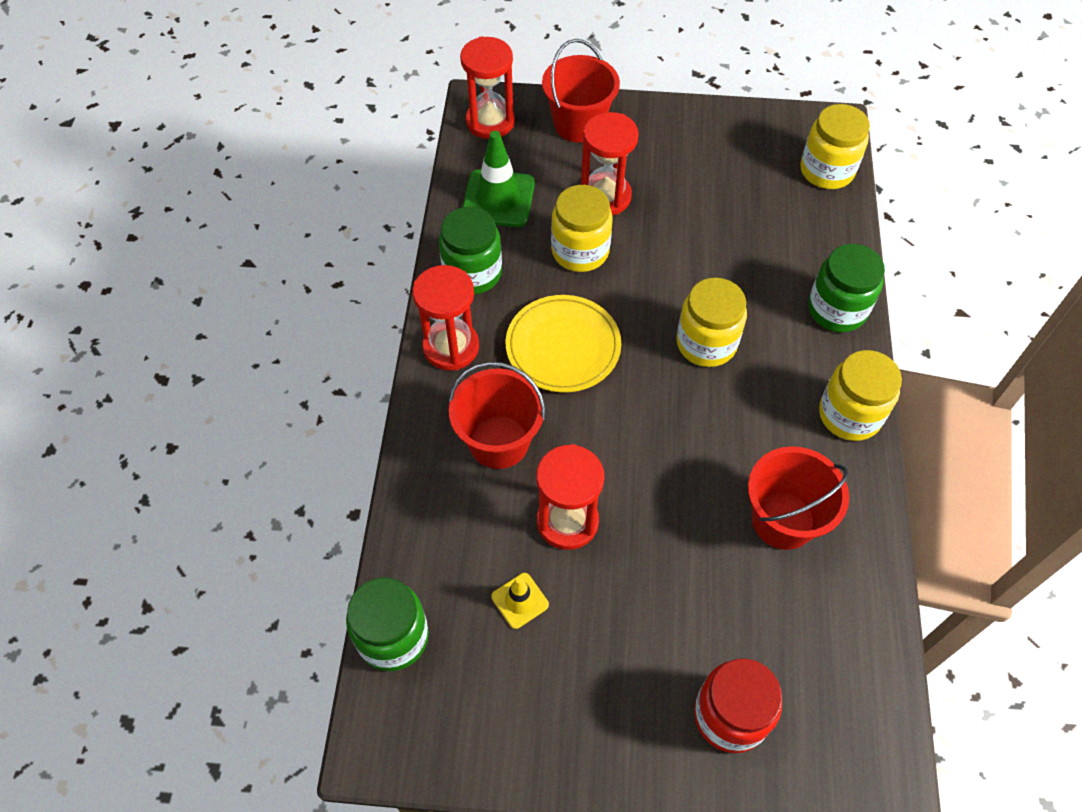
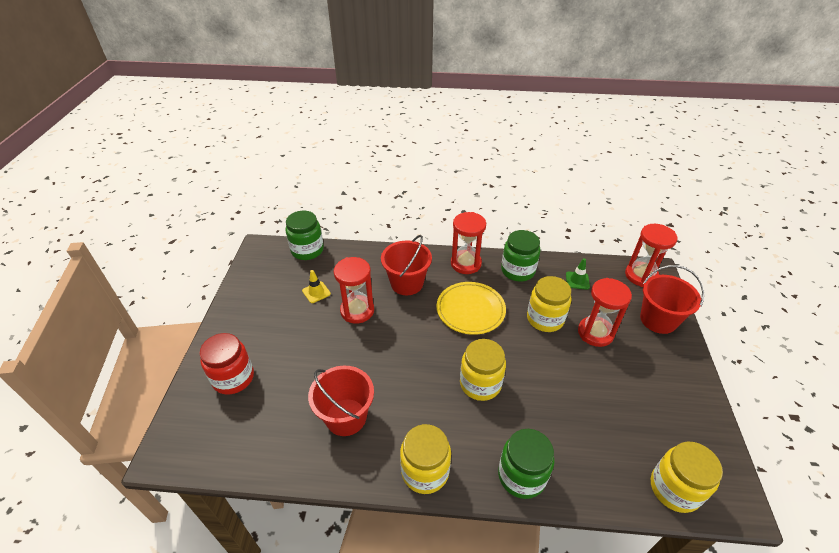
camera: 90 degrees right, 15 degrees down
(498, 199) = (577, 280): green traffic cone -> green traffic cone, size x0.54

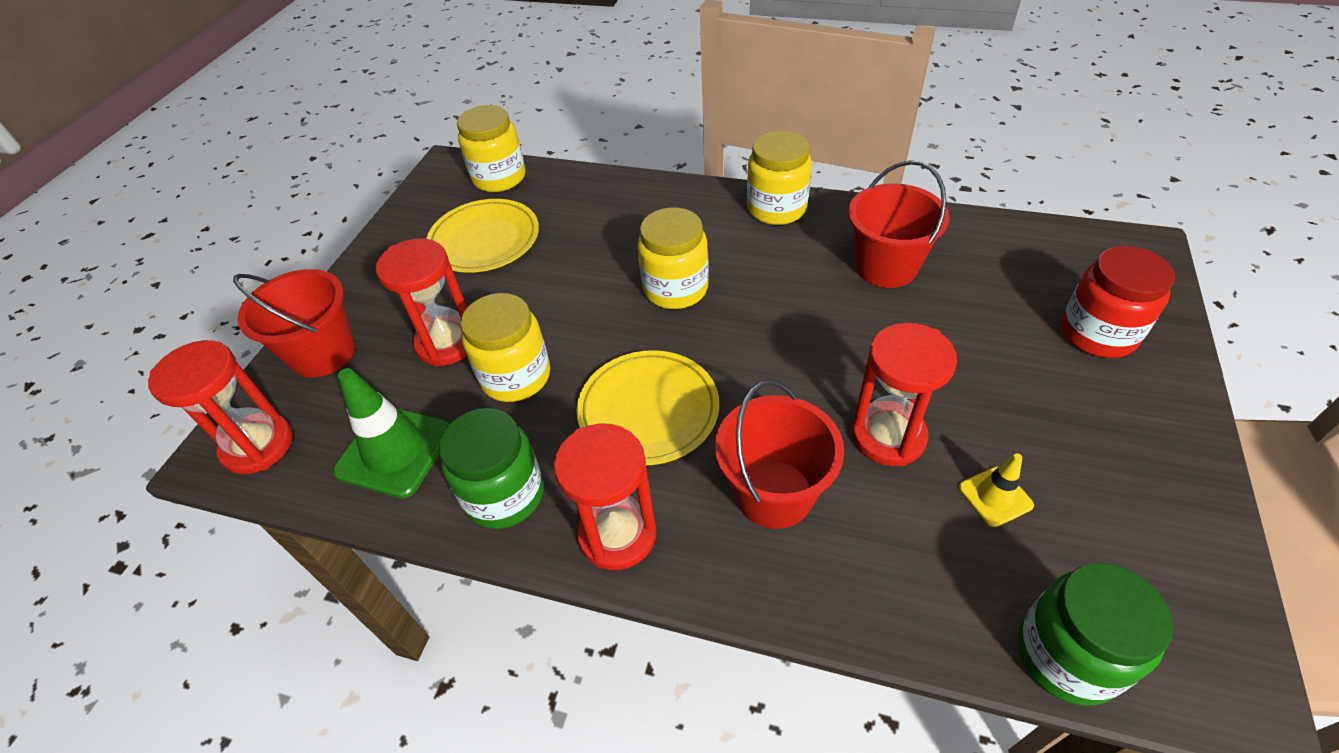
camera: 165 degrees left, 5 degrees up
(521, 476) = (661, 197): green jar -> none
(577, 280) = (394, 451): green traffic cone -> green traffic cone, size x1.86
(632, 413) = (484, 240): none -> yellow plate

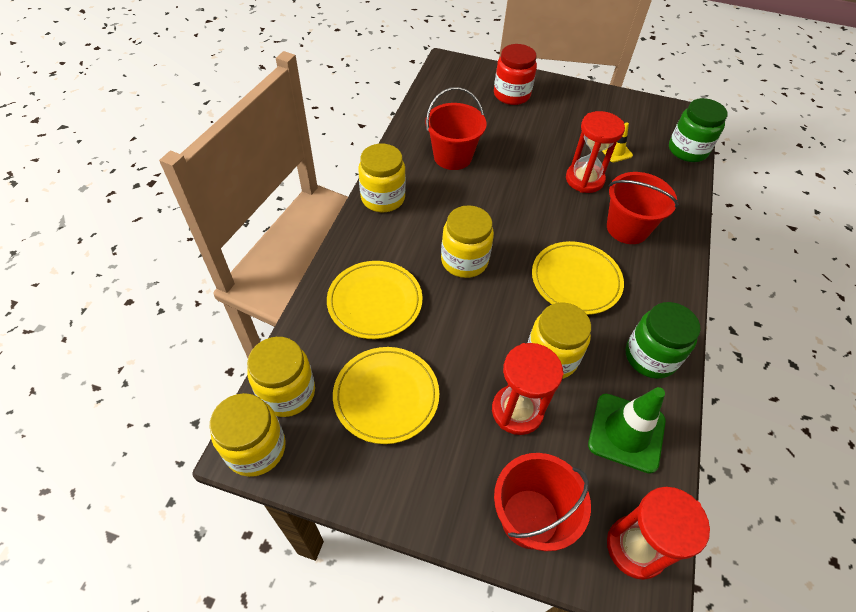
camera: 95 degrees left, 5 degrees up
(446, 170) = (256, 448): none -> yellow jar
(606, 219) = (375, 302): none -> yellow plate
(617, 534) = (665, 297): red hourglass -> none

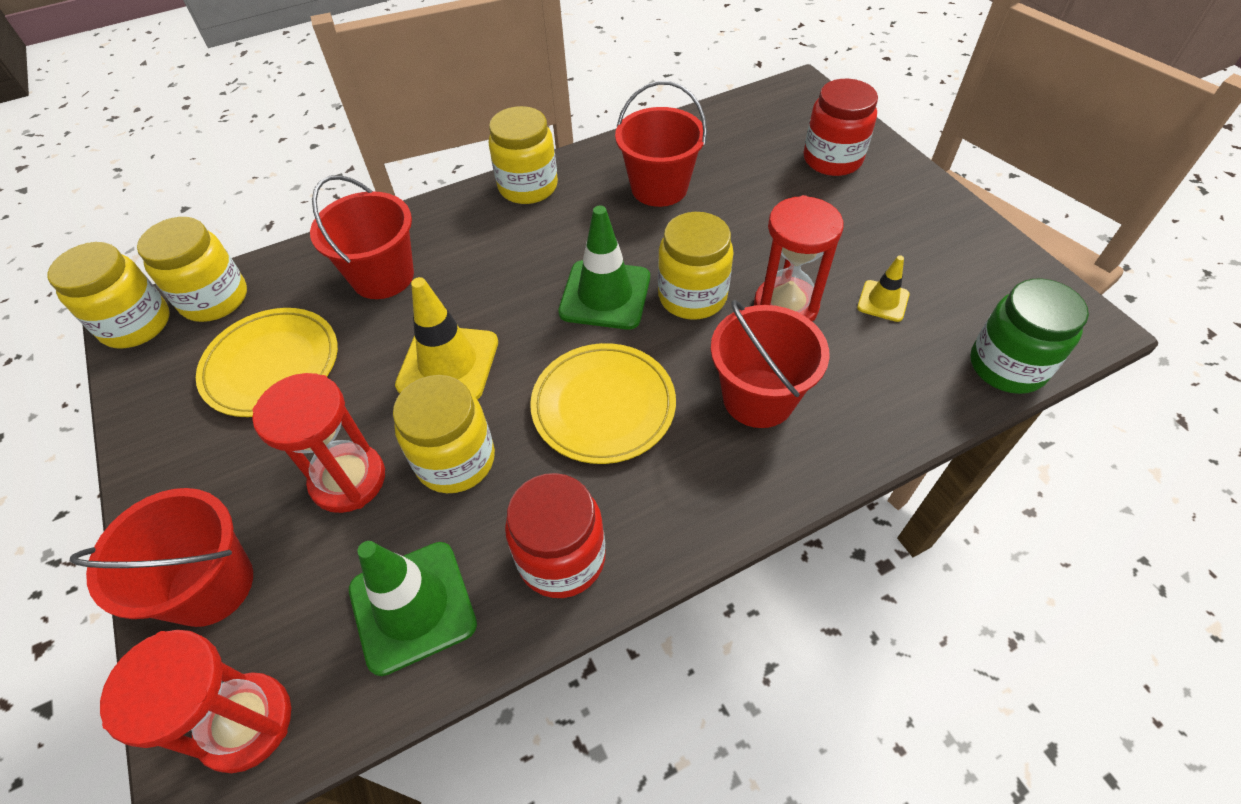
camera: 50 degrees right, 0 degrees up
(375, 302) = (383, 276): yellow plate -> red bucket
(464, 261) = (516, 298): yellow jar -> yellow jar (692, 296)
(480, 318) = (448, 363): none -> yellow traffic cone
(504, 228) = (605, 295): none -> green traffic cone
(650, 357) = (561, 558): green jar -> red jar

